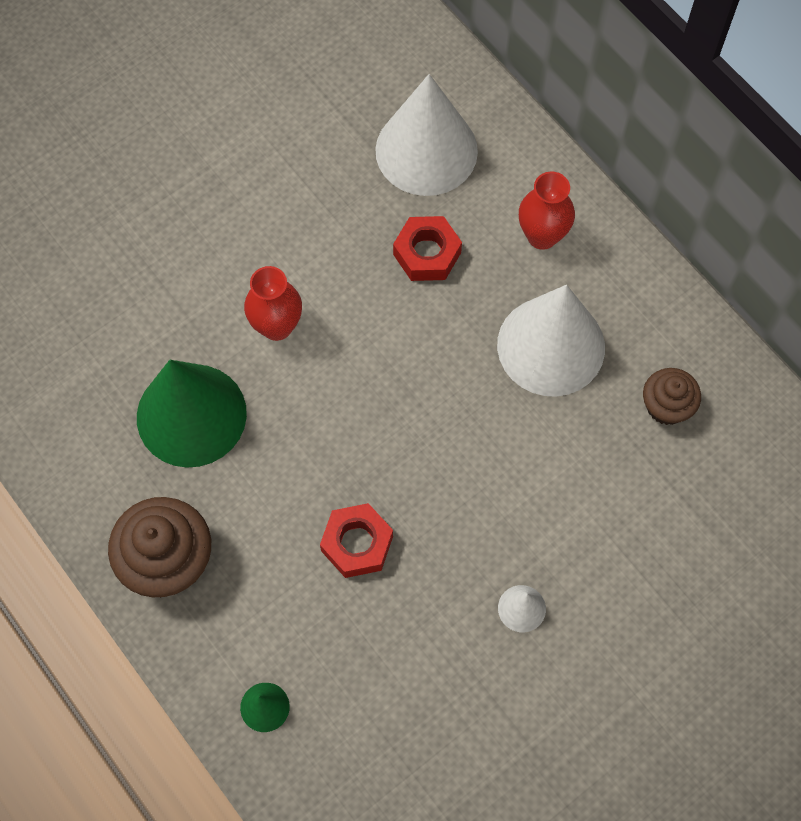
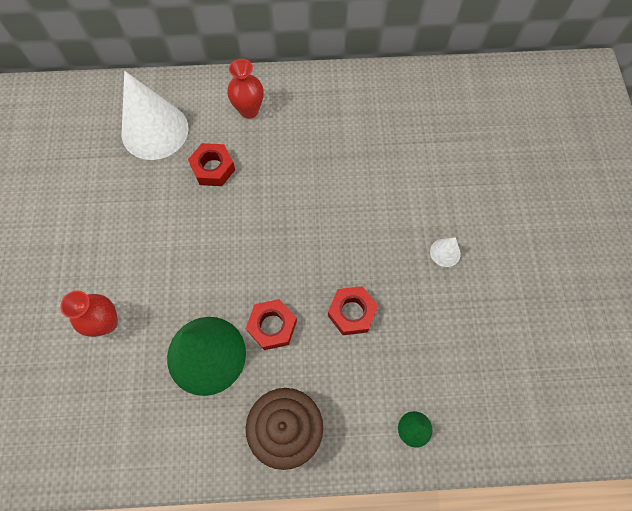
camera: 55 degrees left, 0 degrees up
(275, 463) = (272, 326): none -> red nut
(277, 326) = (191, 271): red vase -> red vase (106, 323)
(551, 346) = (312, 145): white cone -> none
(666, 406) = (383, 117): brown cupcake -> none

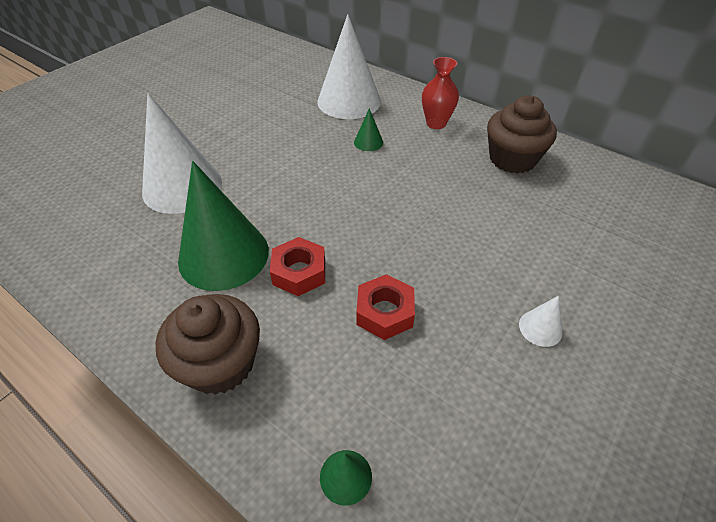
camera: 40 degrees right, 20 degrees down
(106, 323) = (182, 186): red vase -> white cone
(213, 168) = (368, 142): red nut -> green cone
(333, 113) = (512, 159): none -> brown cupcake

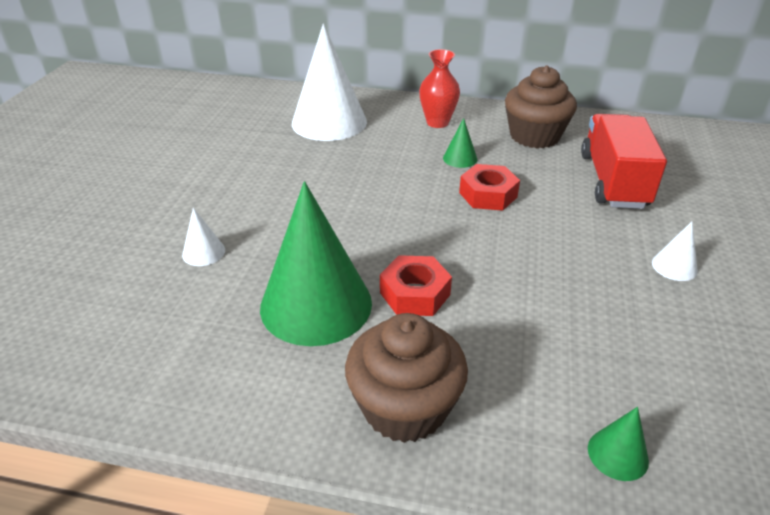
camera: 25 degrees left, 10 degrees down
(182, 186) = (203, 252): white cone -> white cone, size x0.42
(368, 142) = (383, 155): green cone -> green cone (460, 158)
(384, 312) = (531, 301): red nut -> red nut (488, 195)
(551, 224) = (613, 181): none -> red truck

